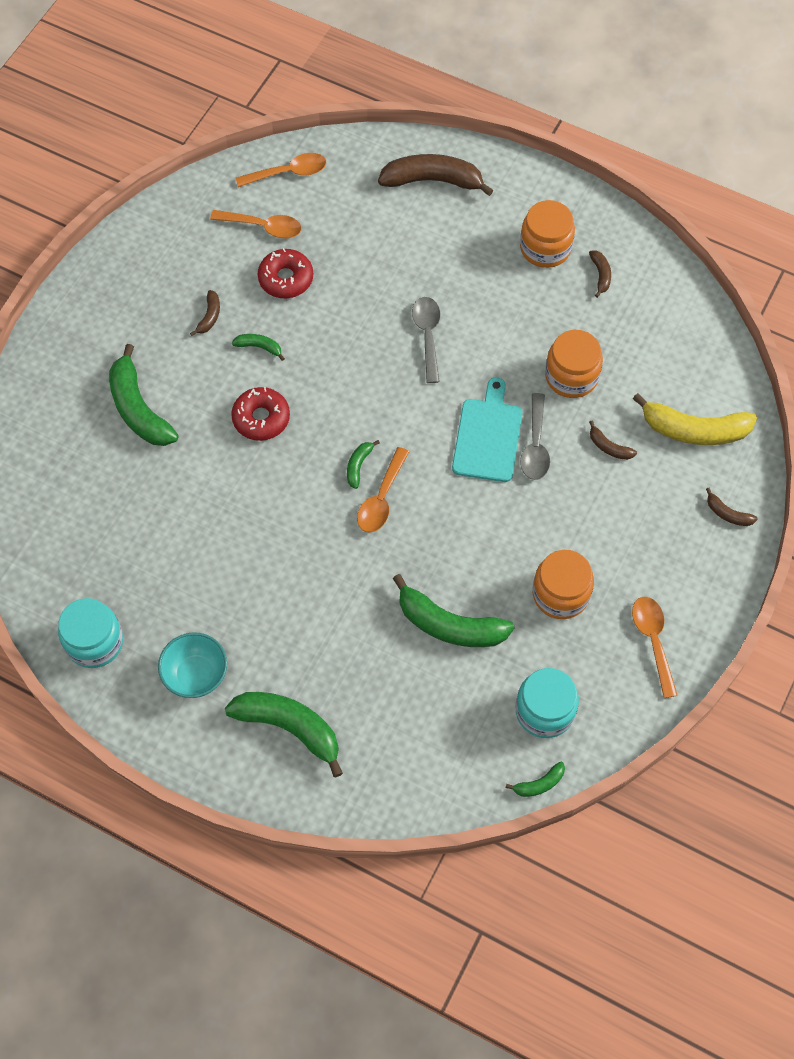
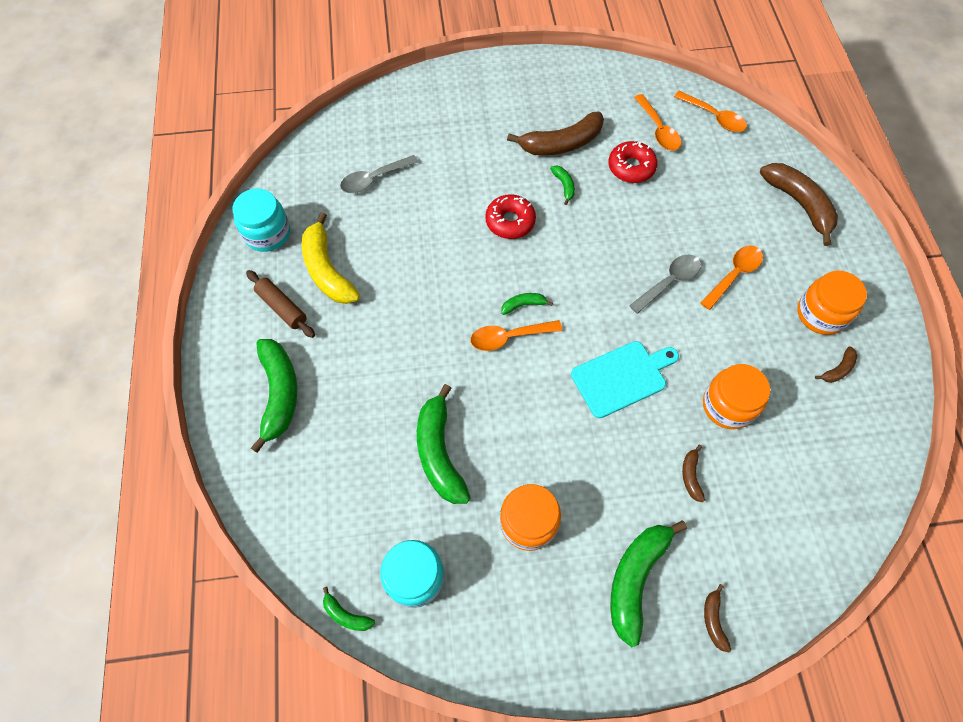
camera: 55 degrees right, 0 degrees up
(139, 408) = (458, 149): green banana -> green banana (636, 578)
(196, 675) = (282, 308): turquoise bowl -> brown rolling pin
(209, 316) = (561, 143): brown banana -> brown banana, size x2.15
(535, 445) = (644, 417): grey spoon -> grey spoon (374, 179)
(653, 641) = (542, 630): orange spoon -> orange spoon (734, 275)
(694, 430) = (768, 537): yellow banana -> yellow banana (327, 270)

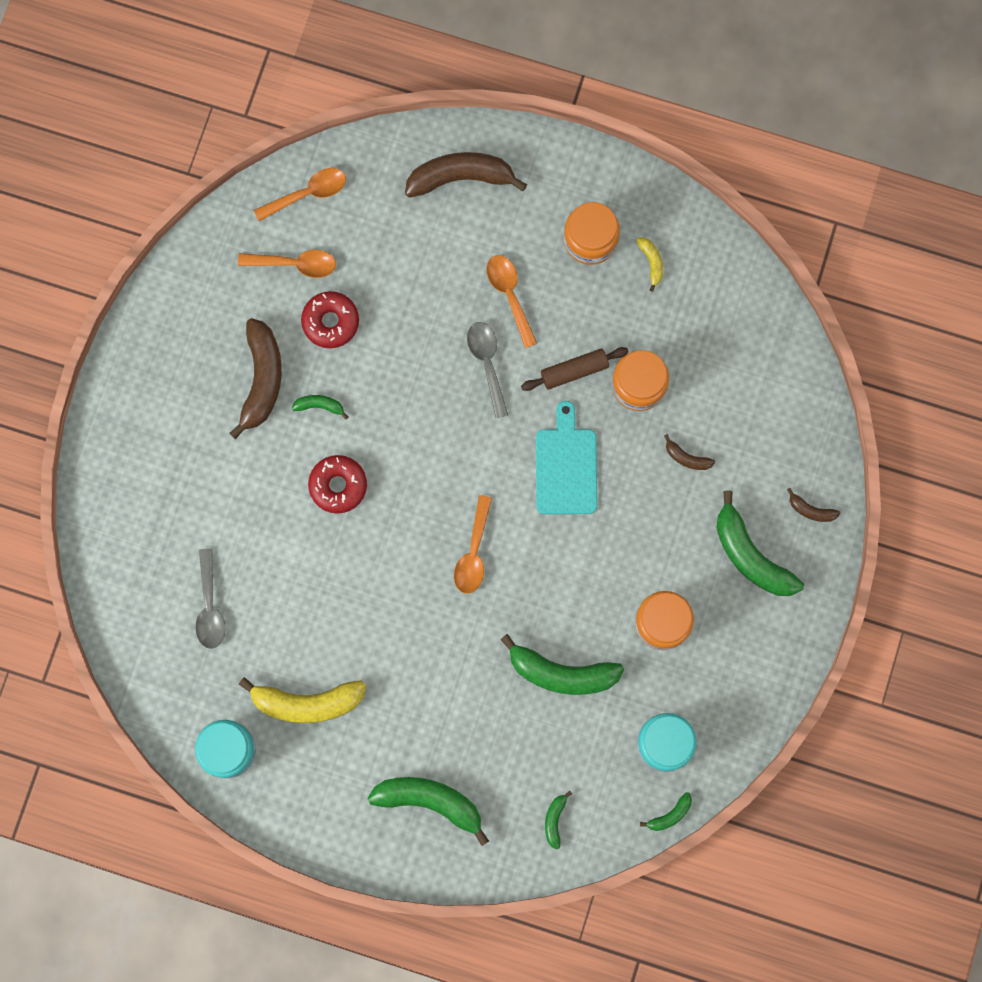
camera: 65 degrees left, 15 degrees up
(282, 308) = (332, 766): brown rolling pin -> brown rolling pin (574, 371)
(523, 305) = (444, 521): green banana -> green banana (555, 820)
(838, 369) = (651, 263): brown banana -> yellow banana

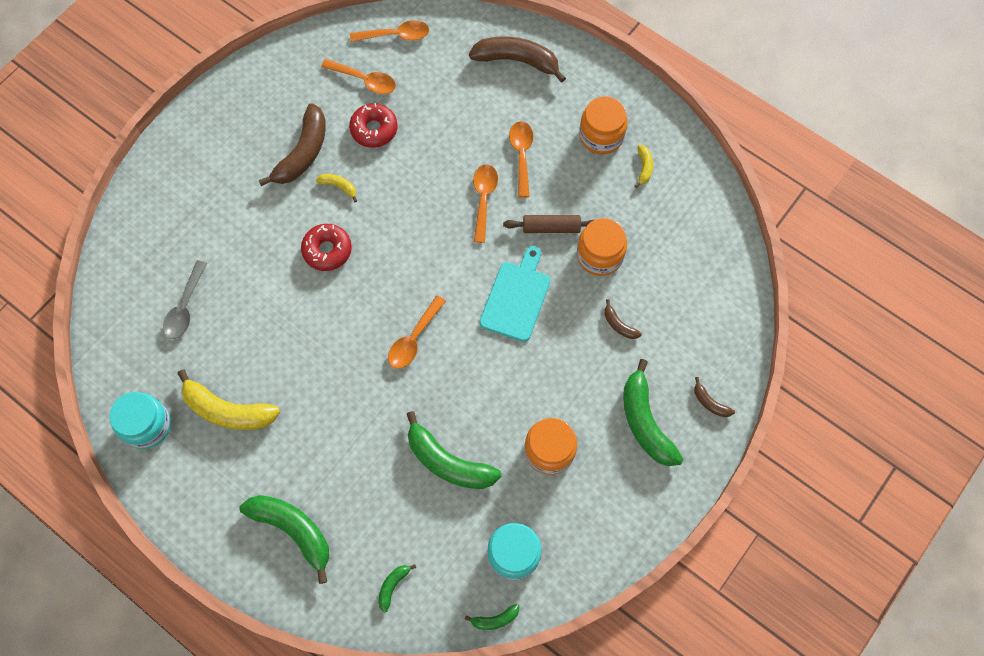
camera: 20 degrees right, 10 degrees down
(320, 406) = (339, 187): green banana -> yellow banana
(487, 363) = (483, 199): grey spoon -> orange spoon

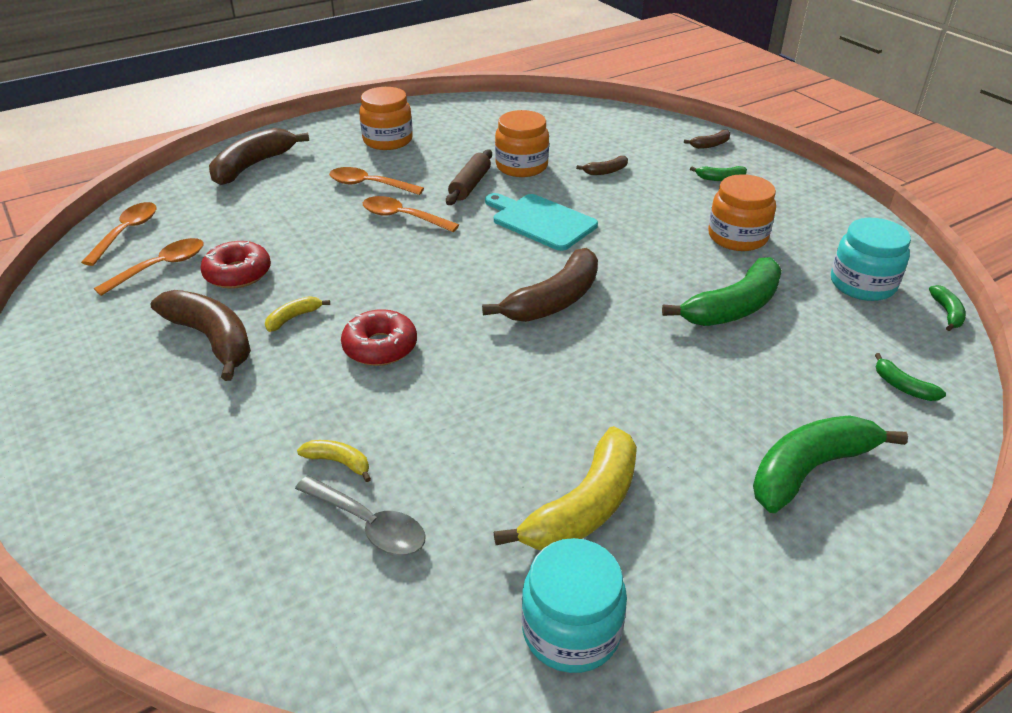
camera: 70 degrees left, 30 degrees down
(414, 339) = (554, 300): orange spoon -> brown banana
(644, 168) = (442, 127): yellow banana -> yellow banana (338, 462)
(645, 422) = (720, 178): green banana -> green banana, size x0.47

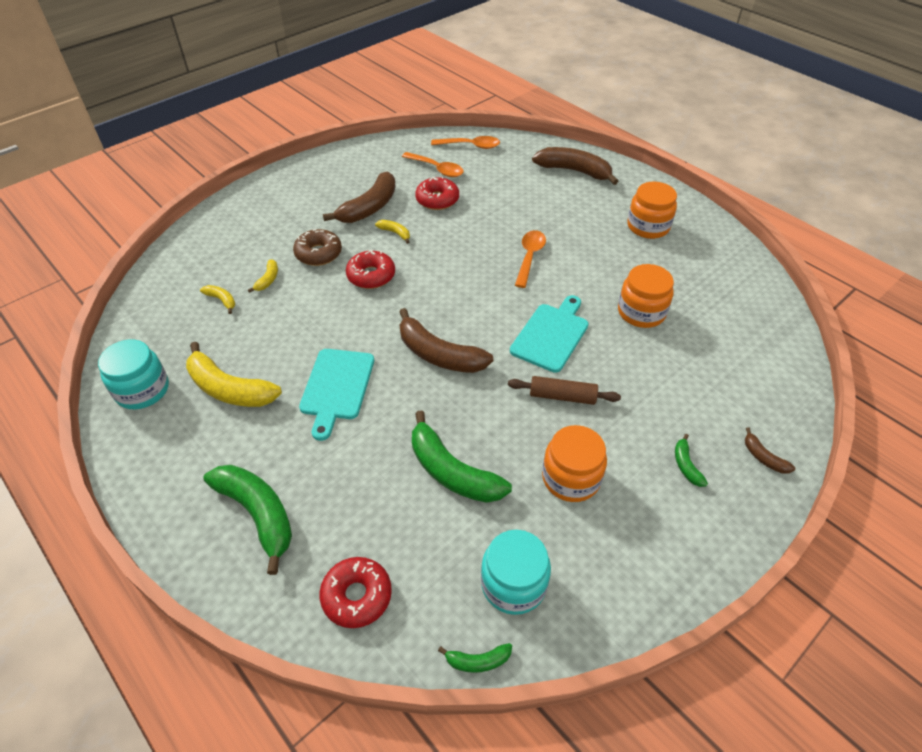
camera: 80 degrees right, 10 degrees up
(299, 400) = (318, 253): none -> brown donut
(368, 524) = (222, 300): grey spoon -> yellow banana
(369, 185) = (570, 231): orange spoon -> none
(470, 185) = (593, 285): brown rolling pin -> brown rolling pin (562, 396)
(597, 390) = (336, 387): none -> turquoise cutting board
(606, 171) = (659, 371): brown banana -> none
(902, 386) = (357, 596): green banana -> red donut

